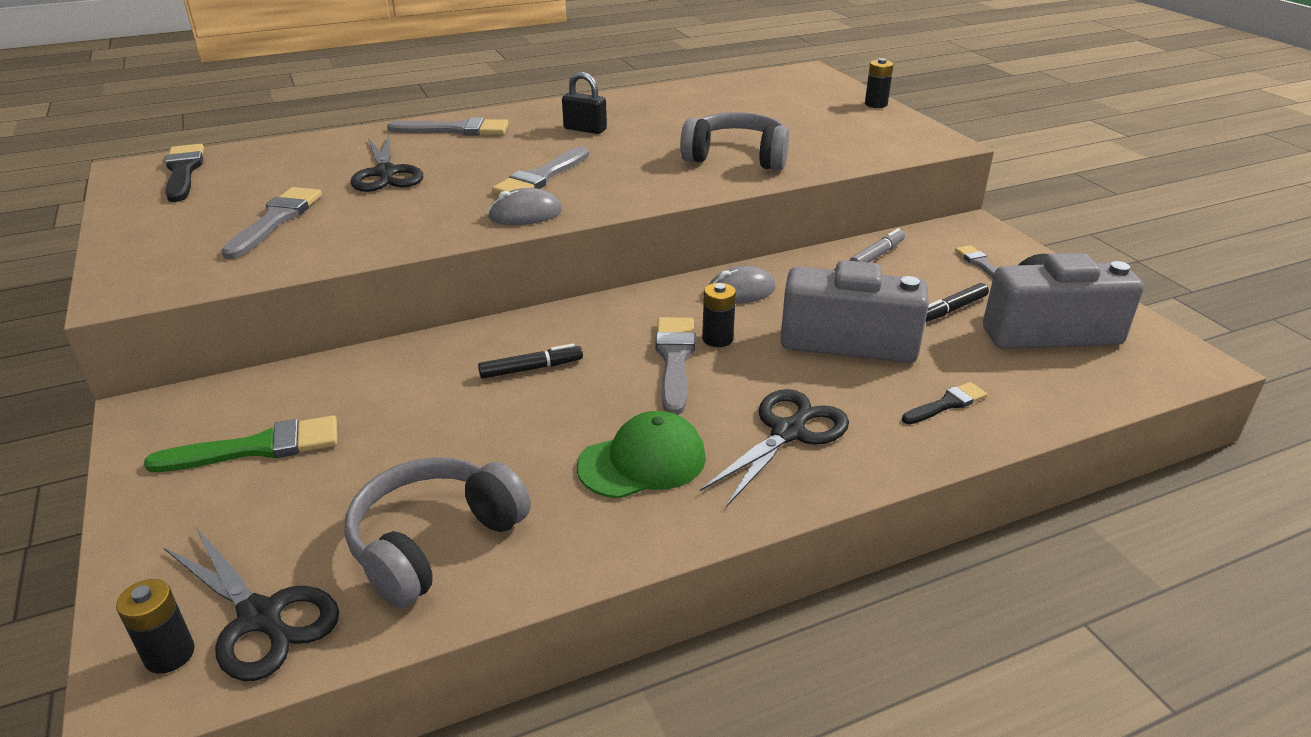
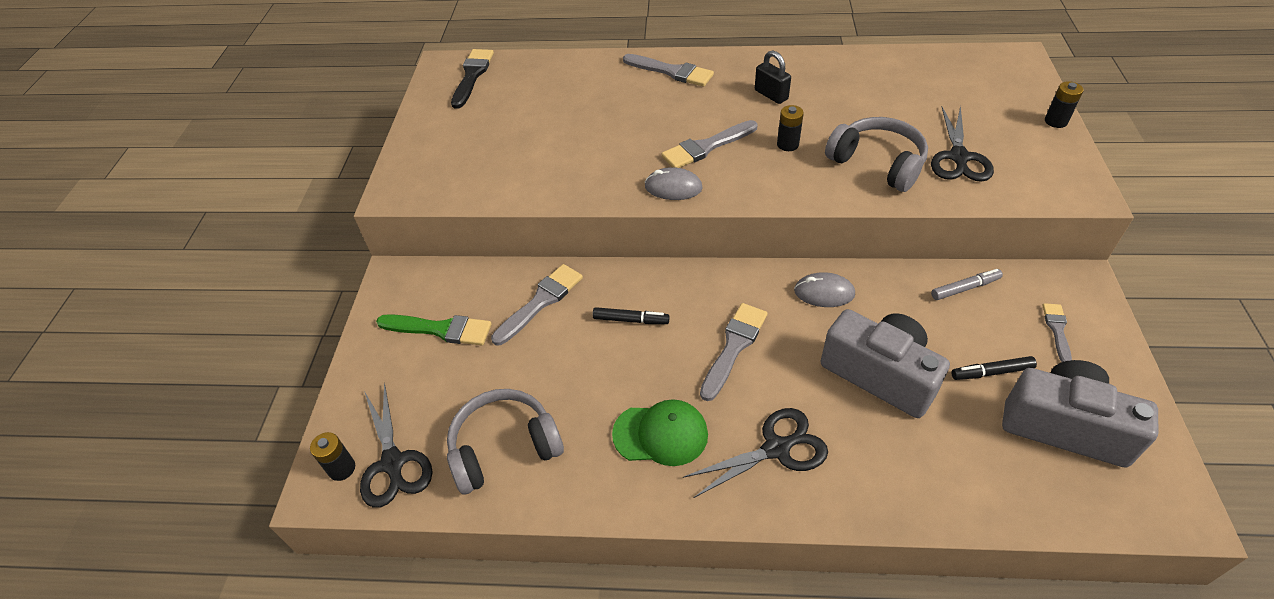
camera: 30 degrees right, 15 degrees up
(276, 220) = (507, 145): grey brush -> grey brush (541, 302)
(386, 173) = (599, 112): black scissors -> black scissors (959, 157)
(717, 339) = (777, 337): black battery -> black battery (787, 144)
(946, 404) = (918, 470): black brush -> none

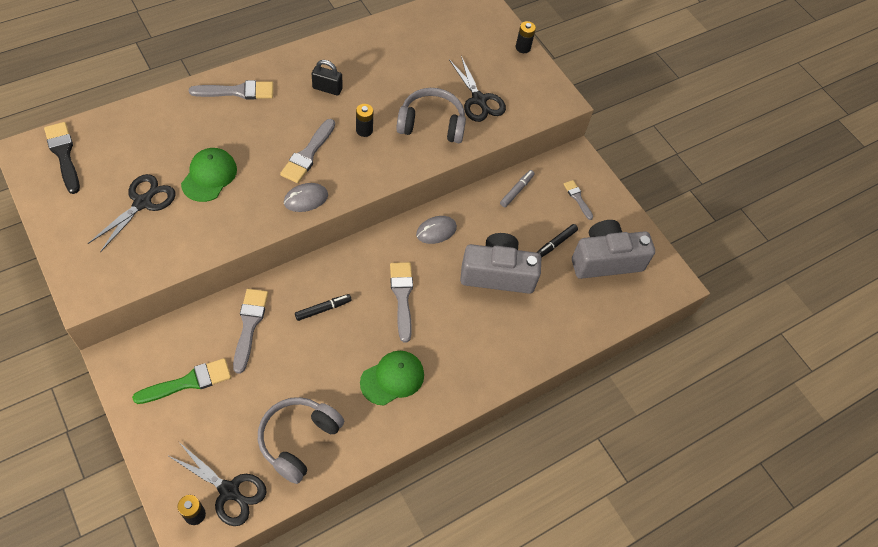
camera: 45 degrees left, 10 degrees up
(588, 134) = (209, 176): none -> green cap
(776, 449) = (465, 352): black scissors -> black scissors (142, 203)

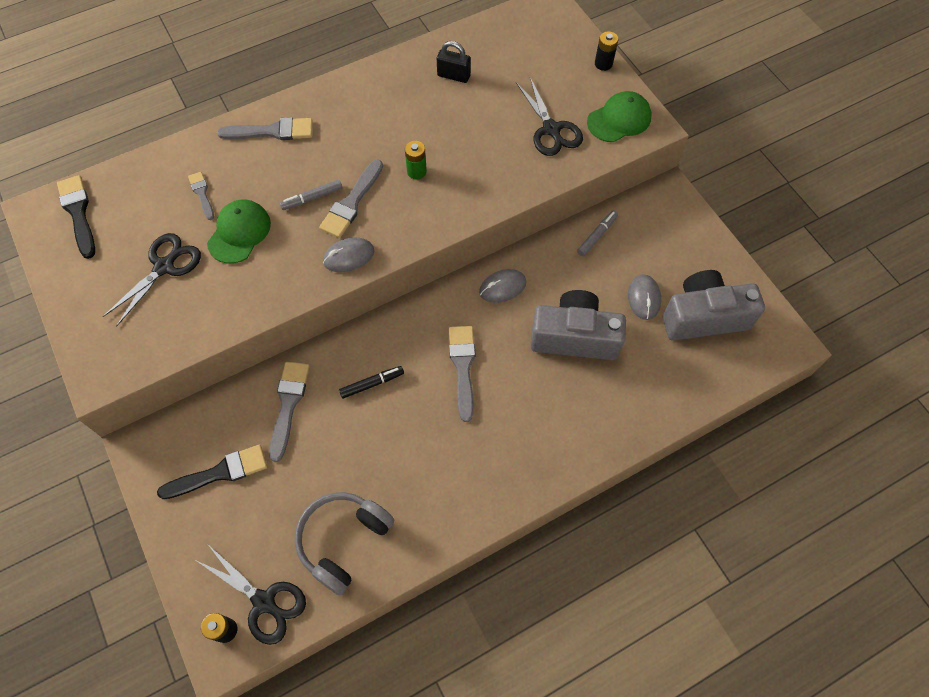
camera: 10 degrees right, 5 degrees up
(188, 382) = (219, 473): green brush -> black brush
(273, 149) = (312, 198): none -> grey marker
(327, 88) = (374, 123): black padlock -> black padlock (453, 75)
(364, 130) = (416, 171): black battery -> green battery
(392, 378) = (451, 465): green cap -> green cap (619, 119)
(431, 124) = (495, 161): grey headphones -> none
(556, 243) = (644, 298): black marker -> grey mouse
(577, 198) = (669, 242): grey brush -> grey brush (202, 194)

